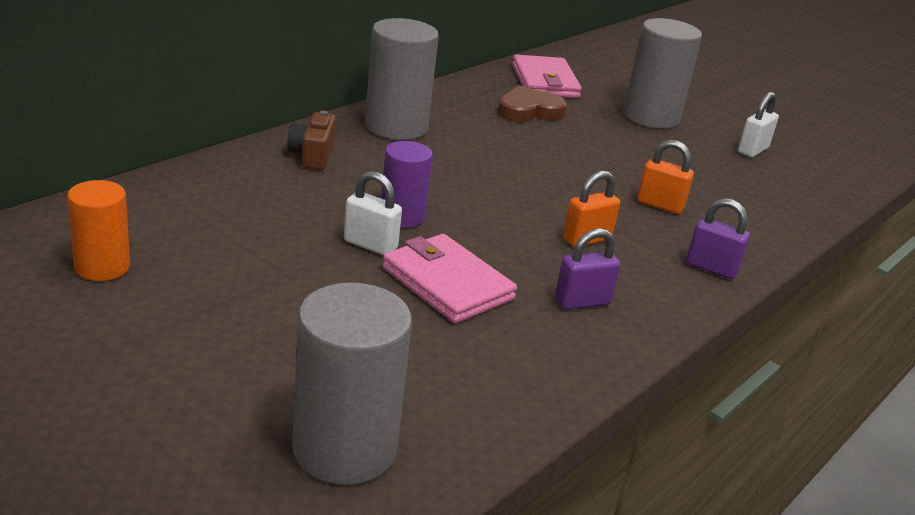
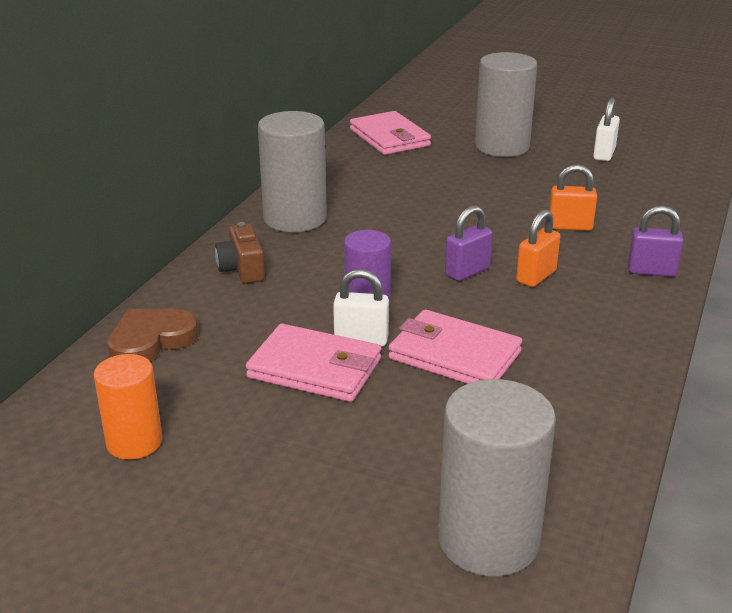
camera: 15 degrees left, 0 degrees up
(308, 256) = (315, 368): none -> pink wallet
(529, 110) = (397, 169): brown heart -> brown heart (151, 340)
(582, 302) = (575, 335): purple padlock -> purple padlock (467, 272)

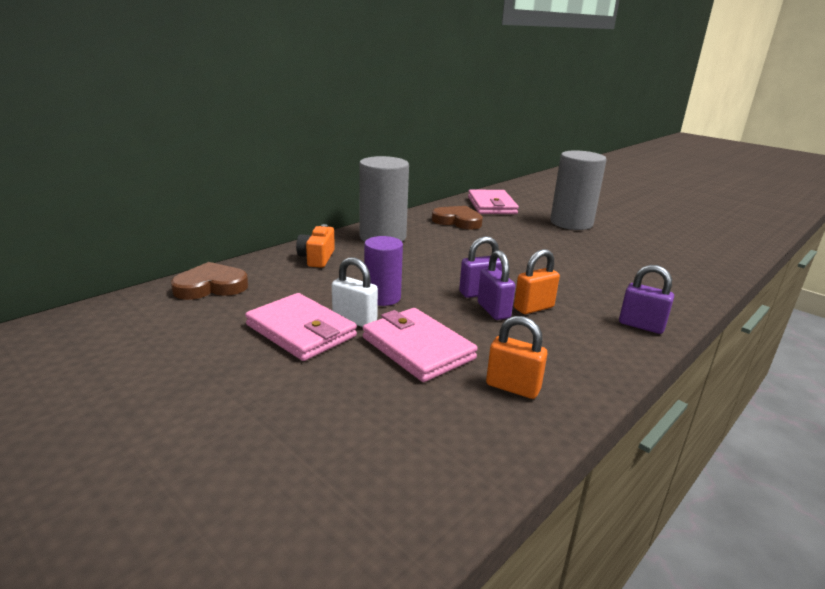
camera: 20 degrees right, 5 degrees down
(134, 442) = (123, 347): orange cylinder -> none
(242, 269) = (317, 258): brown camera -> orange camera
(367, 173) = (457, 221): none -> brown heart
(488, 540) = (306, 518): grey cylinder -> none
(498, 290) = (493, 310): none -> purple padlock
(570, 226) = (589, 280): orange padlock -> orange padlock (512, 387)
(604, 154) = (651, 240): white padlock -> none

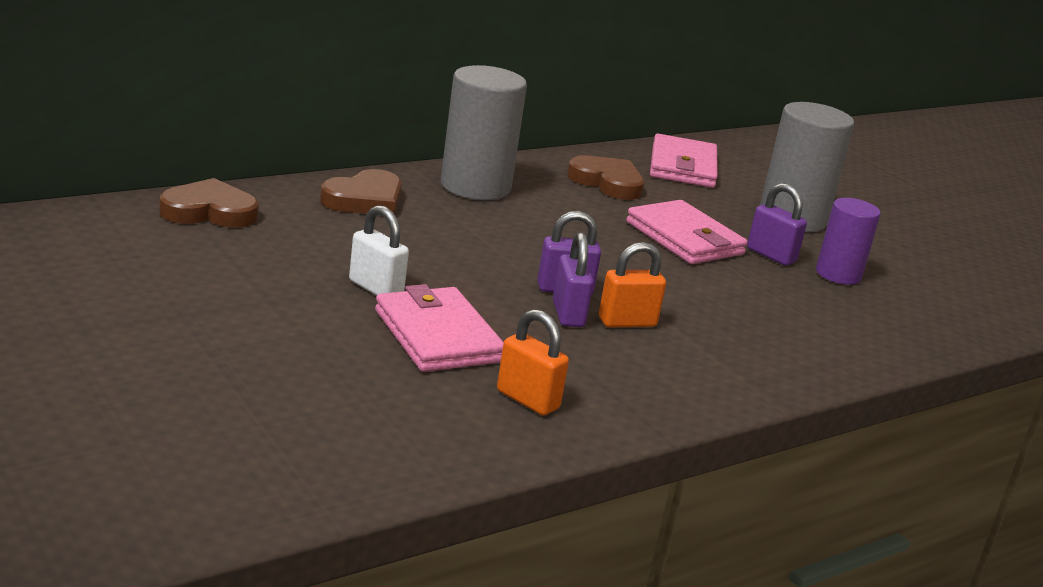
camera: 10 degrees right, 0 degrees up
(301, 331) = (303, 287): pink wallet -> pink wallet (684, 238)
(317, 258) = (365, 200): orange camera -> brown heart
(382, 297) = (427, 269): purple cylinder -> purple cylinder (838, 274)
(641, 325) = (761, 373): purple padlock -> purple padlock (771, 255)

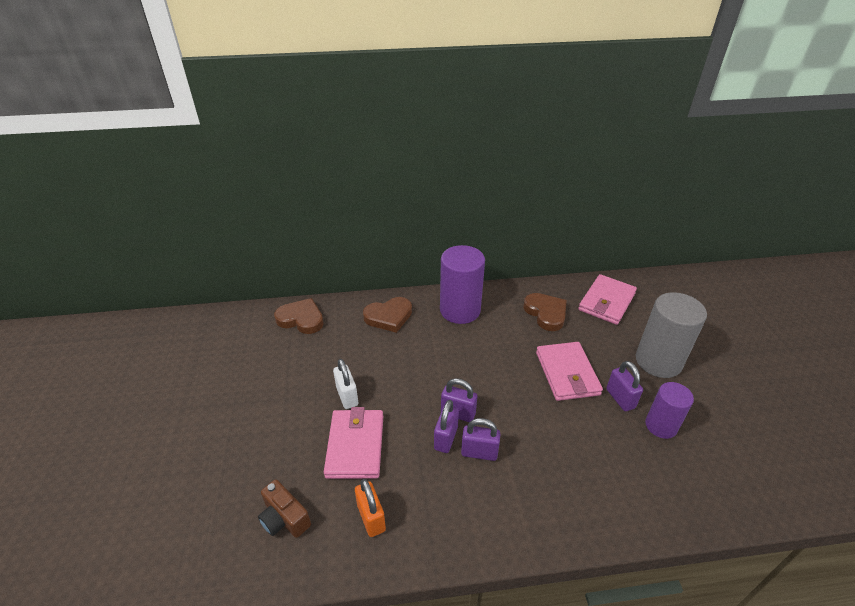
camera: 30 degrees right, 15 degrees up
(394, 418) = (284, 518): none -> brown camera
(475, 186) = (460, 310): grey cylinder -> purple cylinder
(627, 322) = (479, 452): orange padlock -> purple padlock

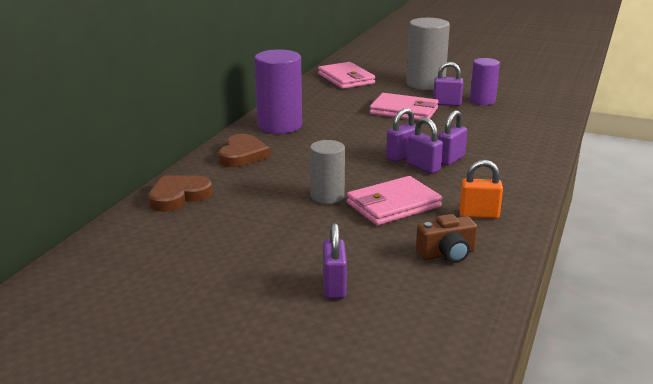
camera: 60 degrees left, 15 degrees down
(205, 462) = (334, 287): none -> purple padlock
(347, 396) = (327, 196): white padlock -> grey cylinder
(355, 446) = (393, 205): pink wallet -> pink wallet turned 60 degrees counterclockwise
(546, 313) = (330, 99): brown heart -> none

